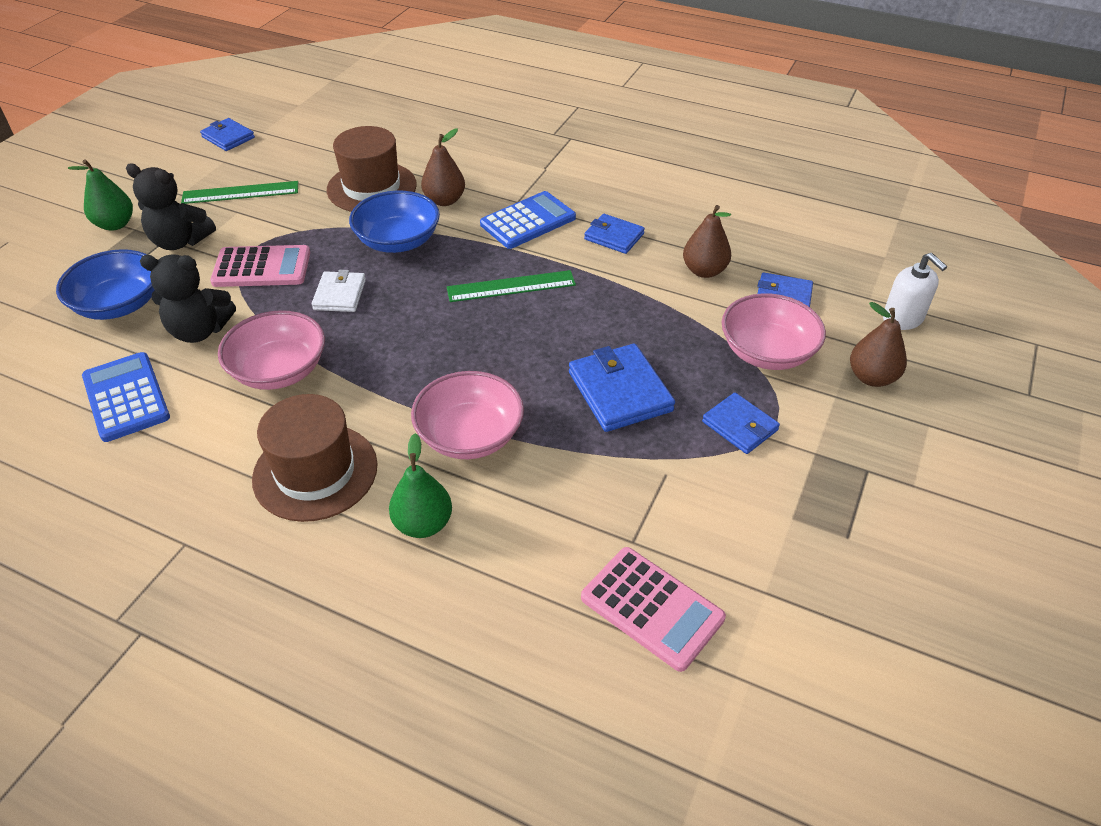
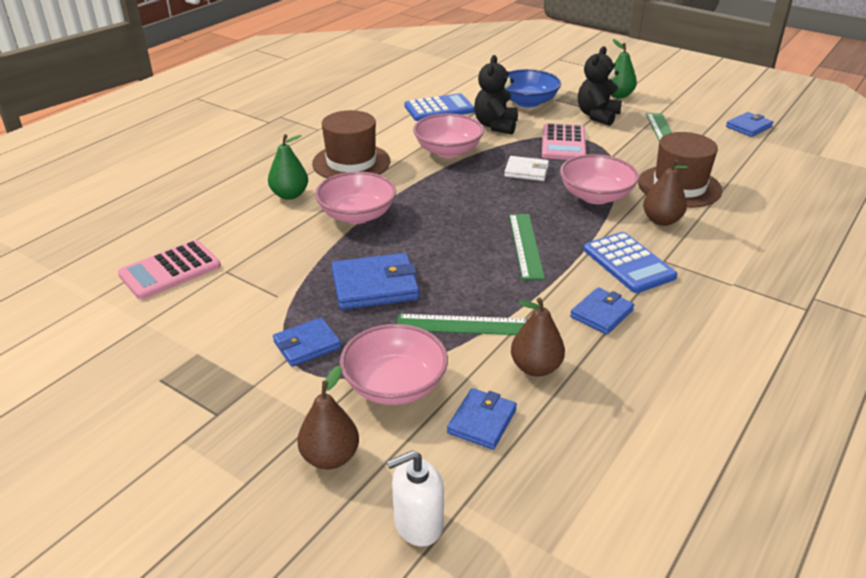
camera: 100 degrees right, 10 degrees down
(398, 241) = (595, 196): blue bowl -> pink bowl
(663, 319) = (462, 325): none -> green ruler

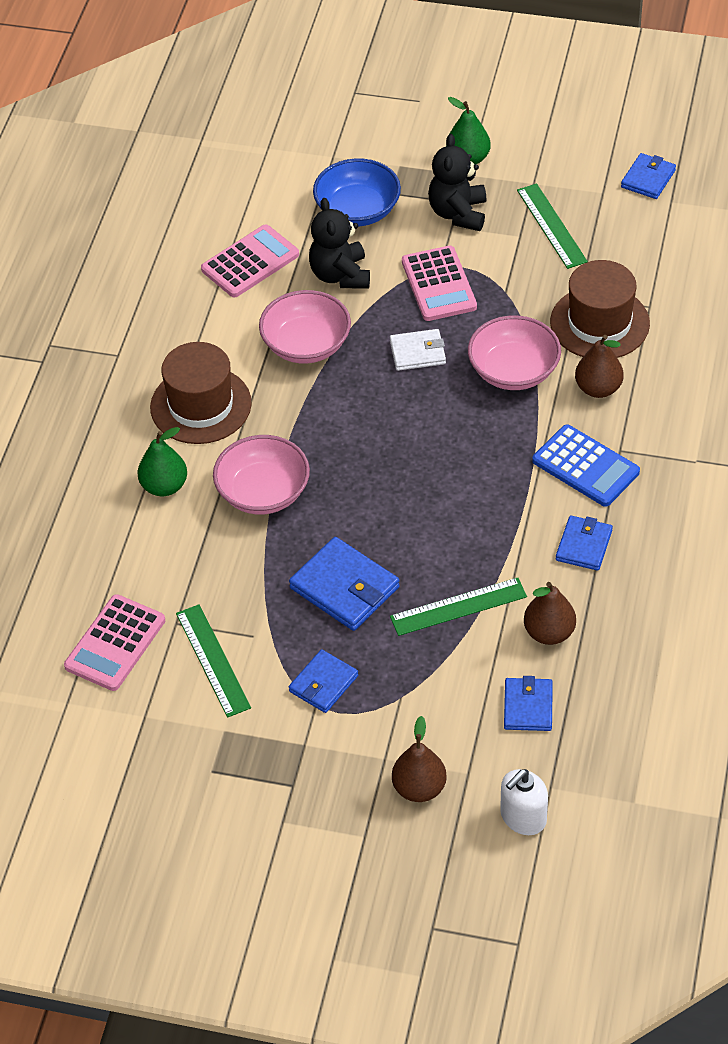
camera: 20 degrees left, 15 degrees up
(375, 286) = (344, 588): blue wallet -> blue wallet turned 75 degrees clockwise
(395, 385) = (432, 698): pink bowl -> none
(439, 109) = (250, 262): blue calculator -> pink calculator
(525, 245) = (470, 476): green ruler -> green ruler (212, 660)

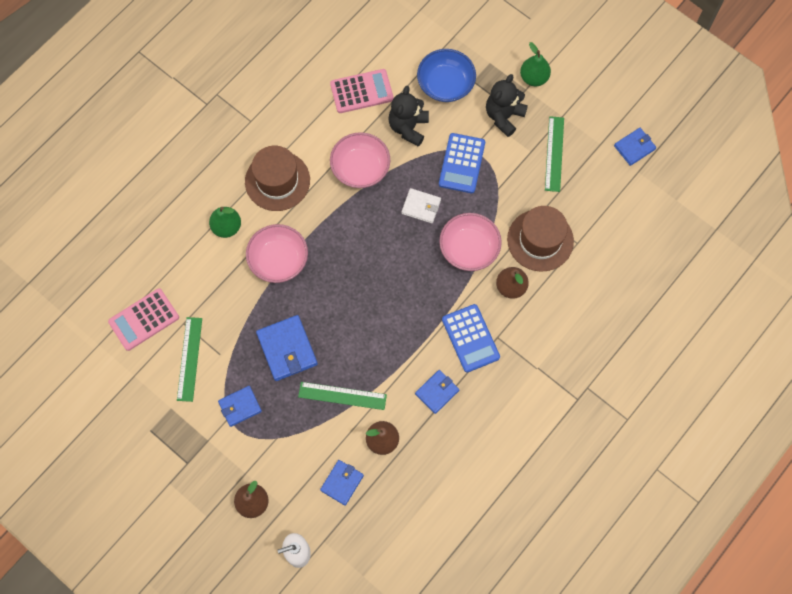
camera: 25 degrees right, 20 degrees up
(439, 284) = (462, 163): pink calculator -> blue calculator

